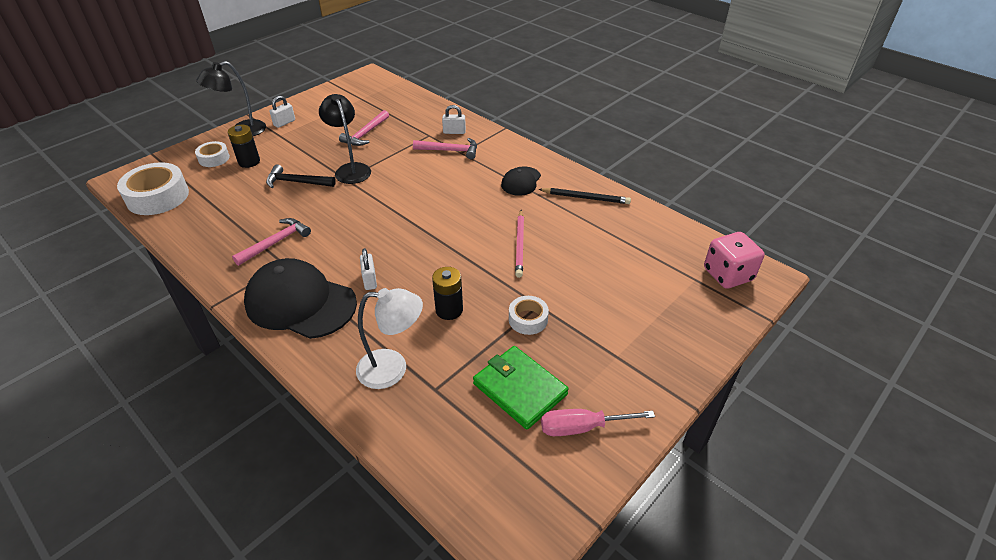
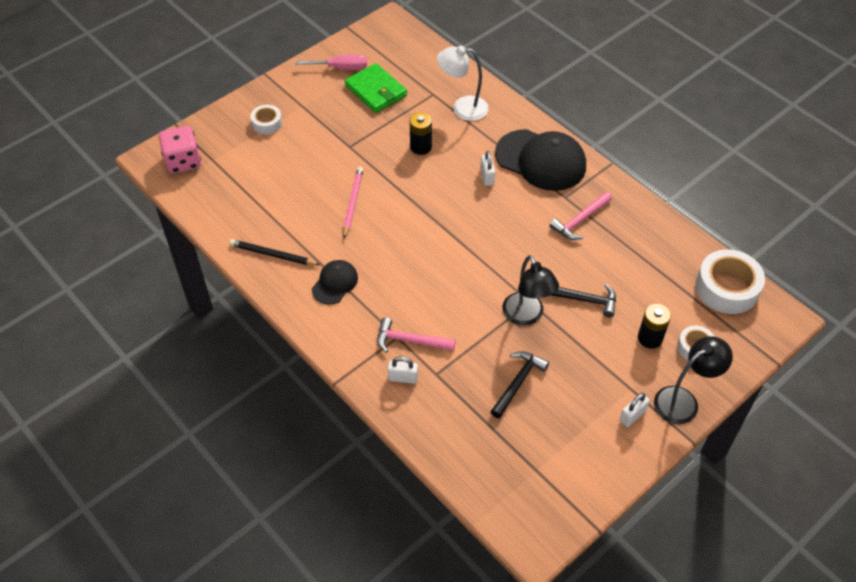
camera: 175 degrees left, 10 degrees up
(365, 134) = (518, 382): pink hammer -> black hammer
(528, 319) = (360, 135): white tape -> white tape (267, 123)

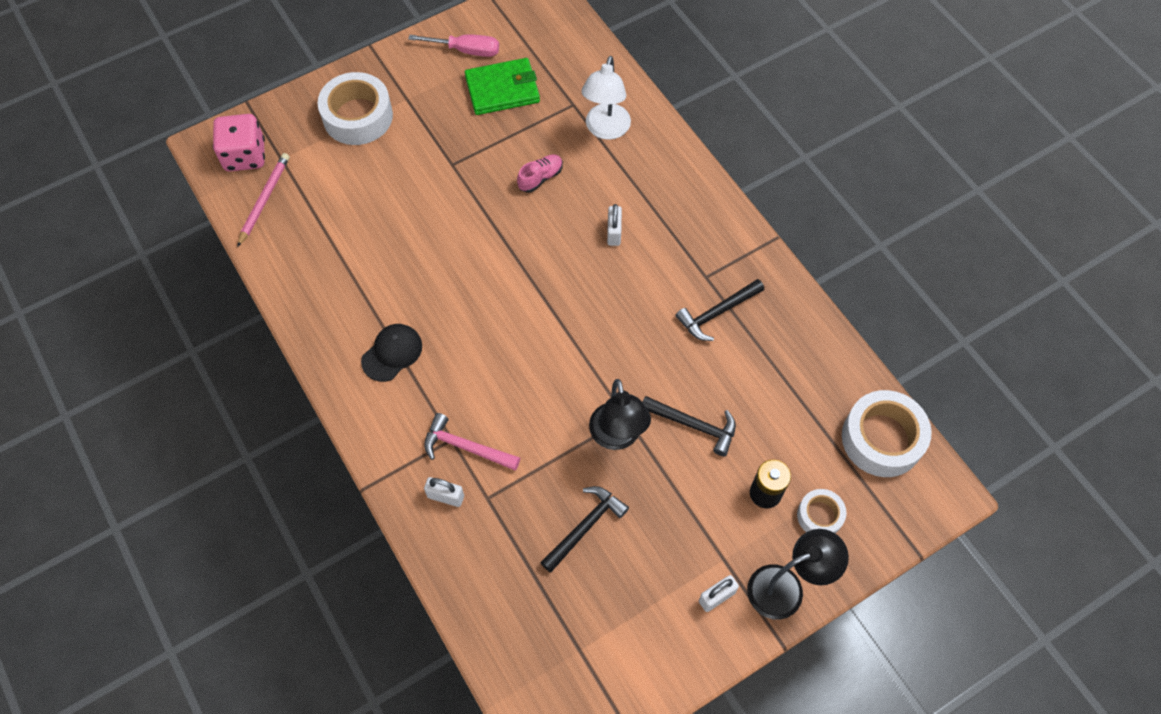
camera: 10 degrees right, 10 degrees up
(267, 123) = (358, 116): white tape -> white tape, size x1.83
(273, 255) = (326, 302): black pencil -> none
(353, 203) = (438, 244): pink pencil -> pink pencil (264, 200)
(376, 90) = (502, 89): green wallet -> green wallet turned 75 degrees counterclockwise
(421, 147) = (540, 178): black battery -> pink shoe
(462, 108) = (605, 130): white lamp -> white lamp turned 90 degrees counterclockwise
(541, 160) = (687, 219): black cap -> none
(580, 220) = (717, 313): pink hammer -> black hammer

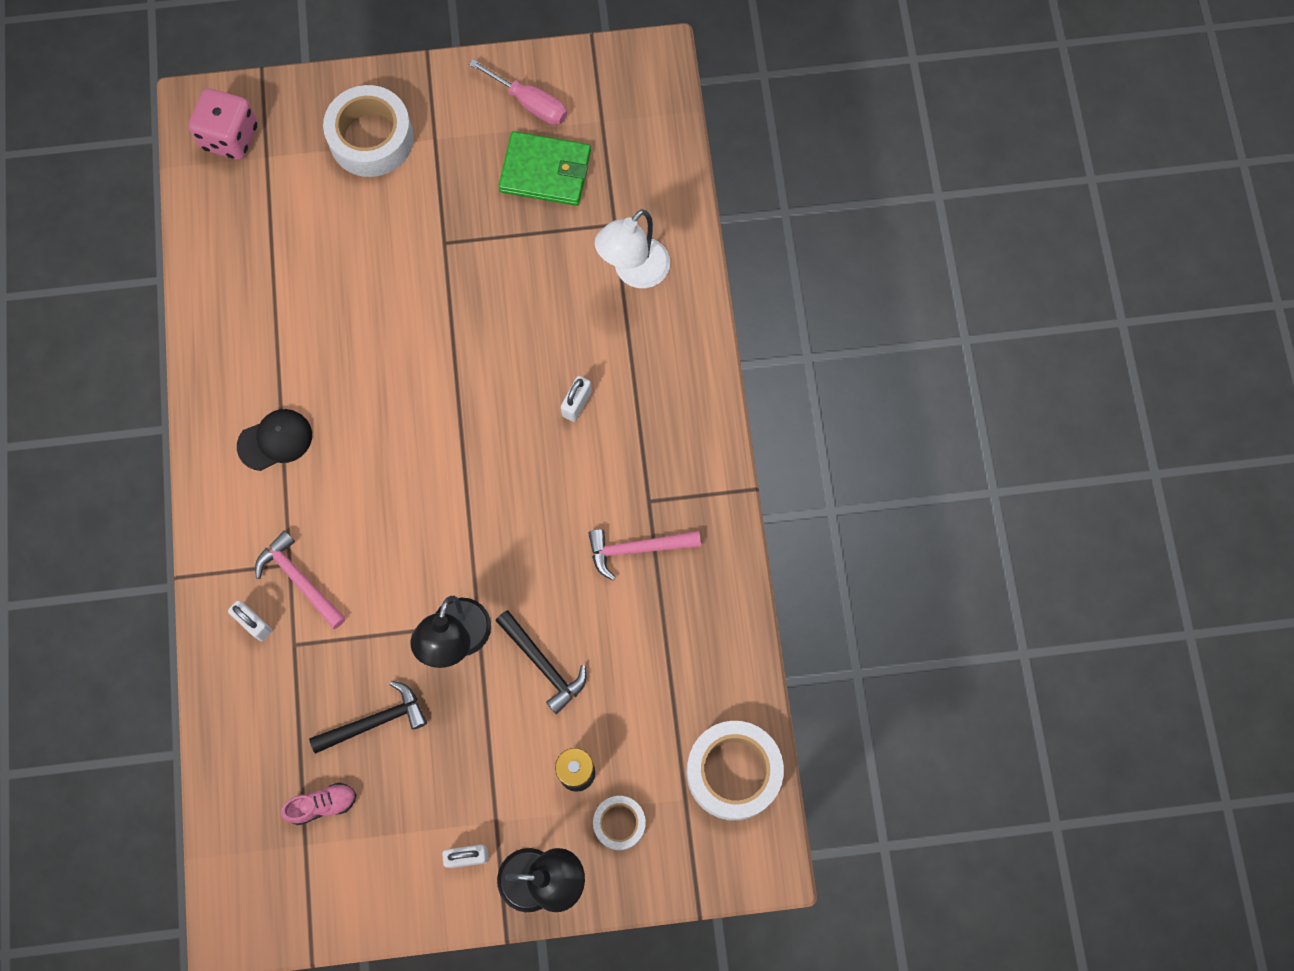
camera: 25 degrees right, 10 degrees up
(264, 200) = (226, 200): pink pencil -> none
(540, 178) = (531, 301): pink shoe -> pink shoe (322, 805)
(717, 313) = (637, 549): black hammer -> pink hammer

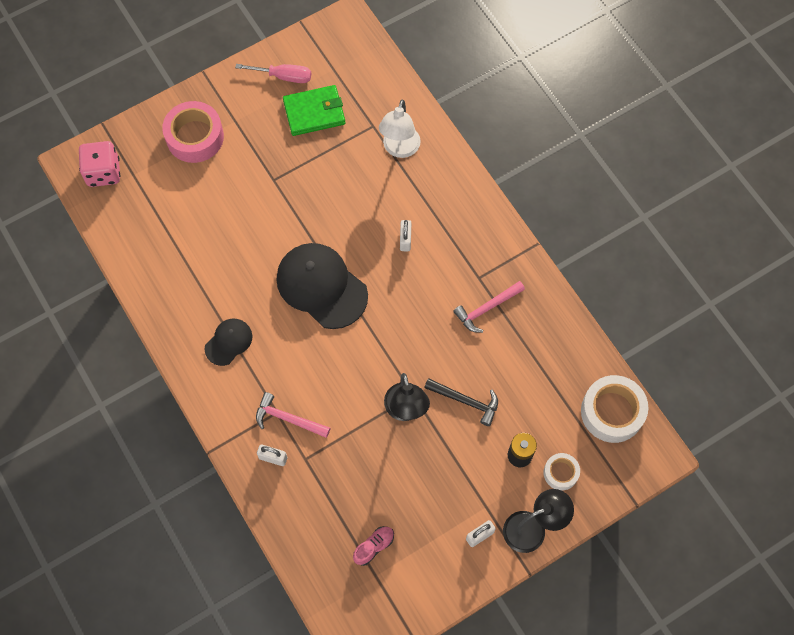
camera: 25 degrees left, 5 degrees down
(371, 138) = (195, 137): white tape -> pink tape
(375, 721) = (380, 482): black hammer -> none
(433, 418) = (321, 286): none -> black cap

